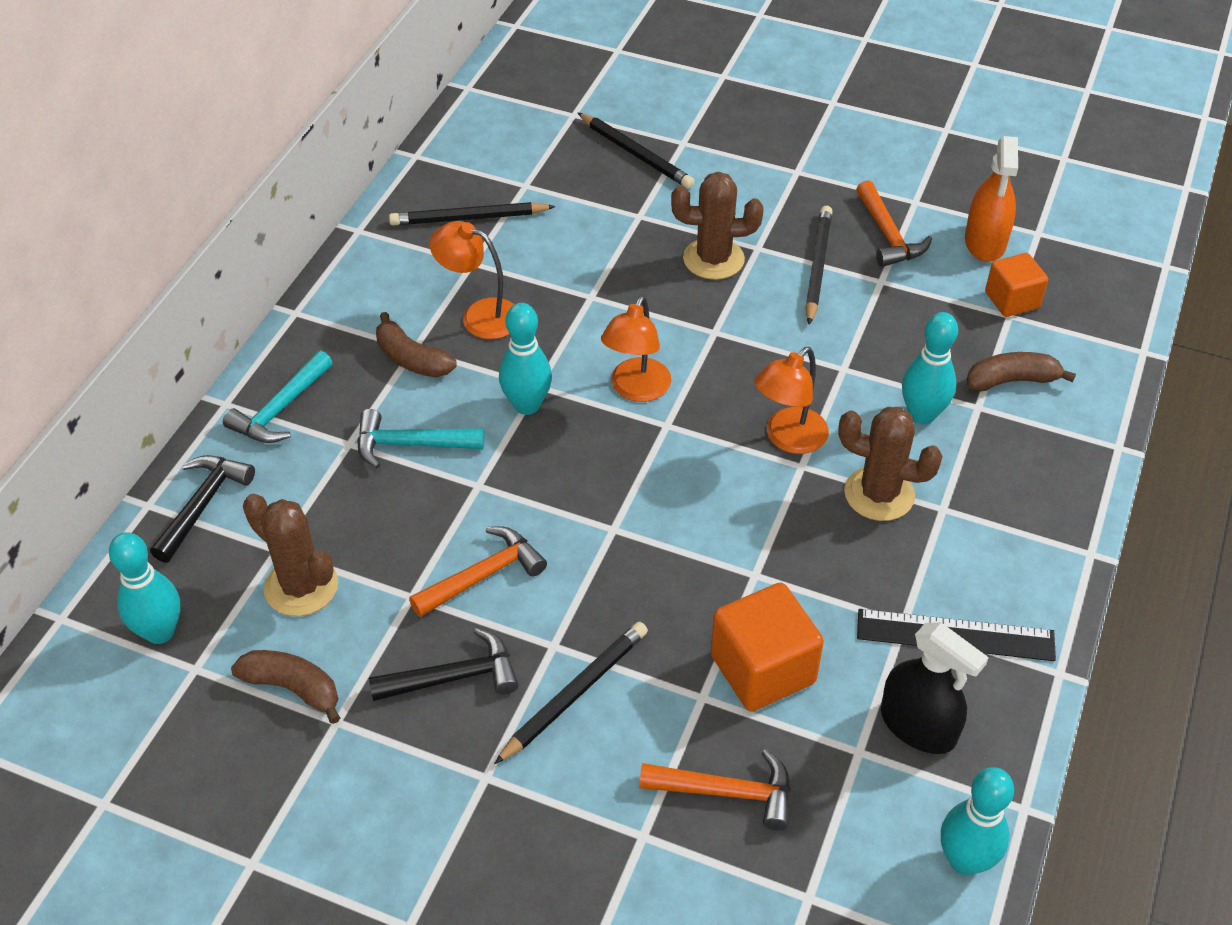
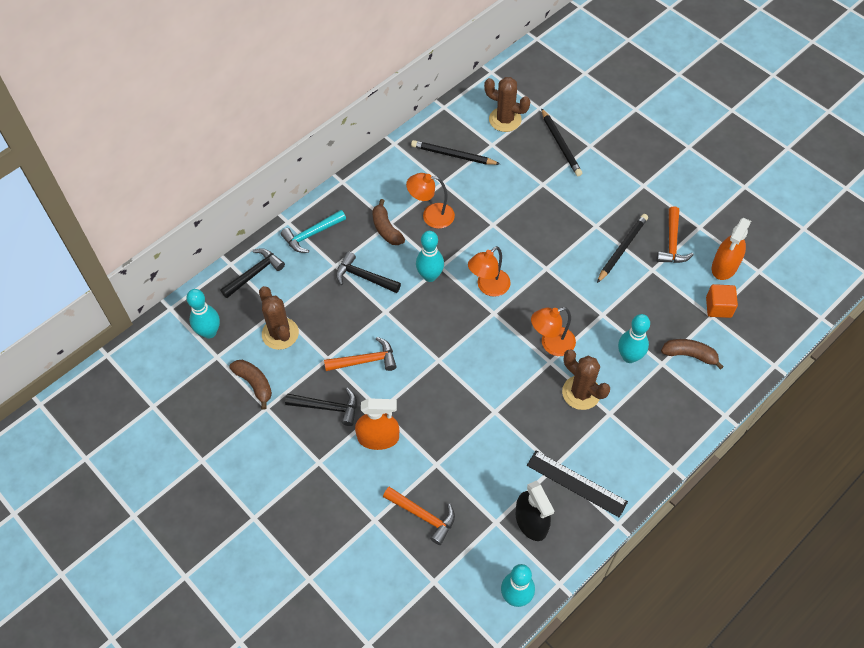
camera: 25 degrees right, 10 degrees up
(411, 444) = (364, 277): turquoise hammer -> black hammer
(480, 315) = (431, 215): orange lamp -> orange lamp turned 45 degrees counterclockwise
(575, 693) = (378, 438): black pencil -> orange spray bottle
(713, 259) = (568, 224): brown cactus -> brown cactus (505, 119)
(762, 669) = (472, 462): orange cube -> none

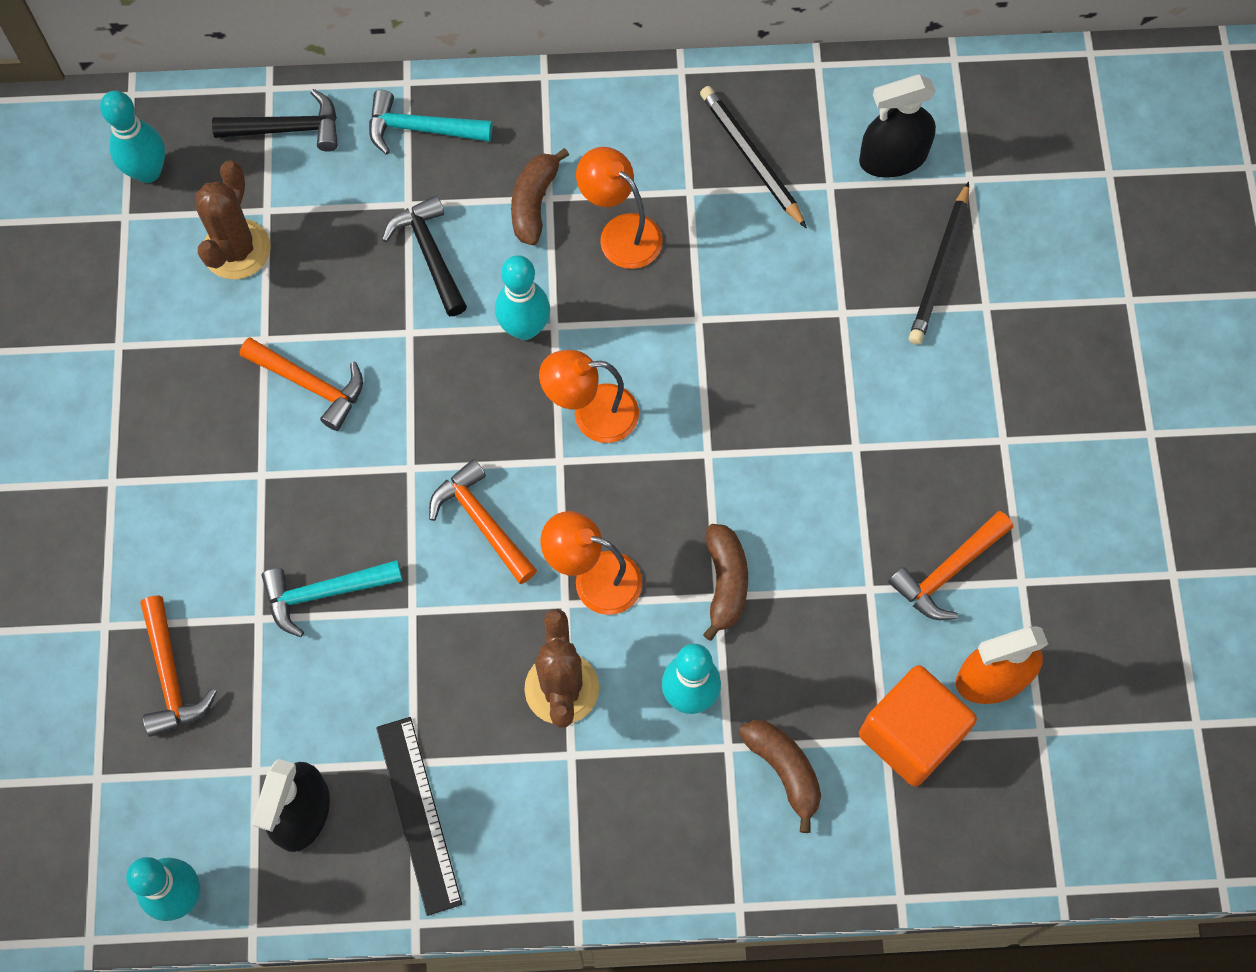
camera: 40 degrees right, 10 degrees up
(254, 384) = (135, 297): brown banana -> brown banana (725, 583)
(327, 407) = (196, 412): black hammer -> none
(378, 438) = (219, 514): orange spray bottle -> none
(453, 433) = (325, 593): none -> turquoise hammer
(487, 358) = (482, 522): none -> orange hammer
(505, 119) = (893, 158): brown cactus -> black spray bottle
(622, 248) = (858, 517): black pencil -> none
(718, 307) = (910, 735): orange cube -> orange cube, size x1.57

